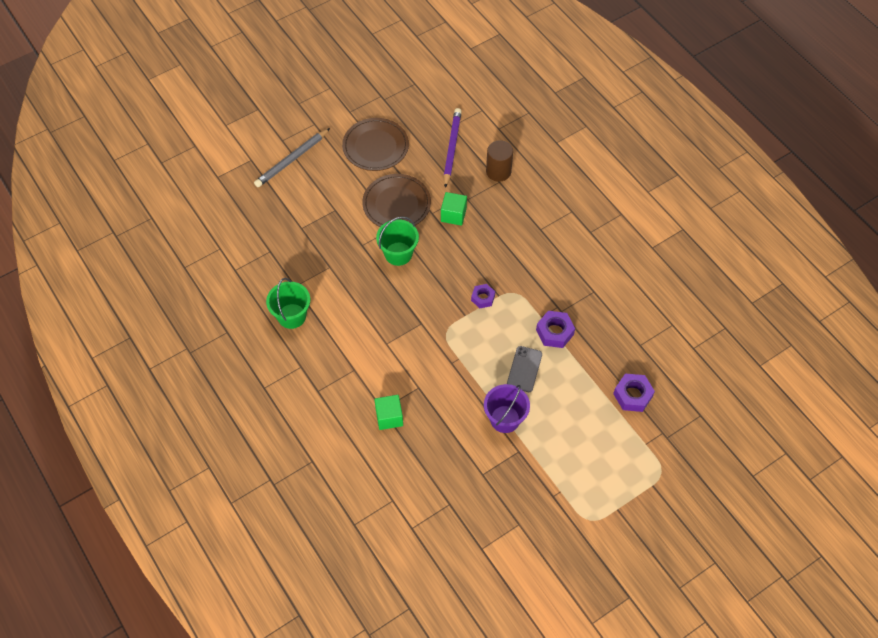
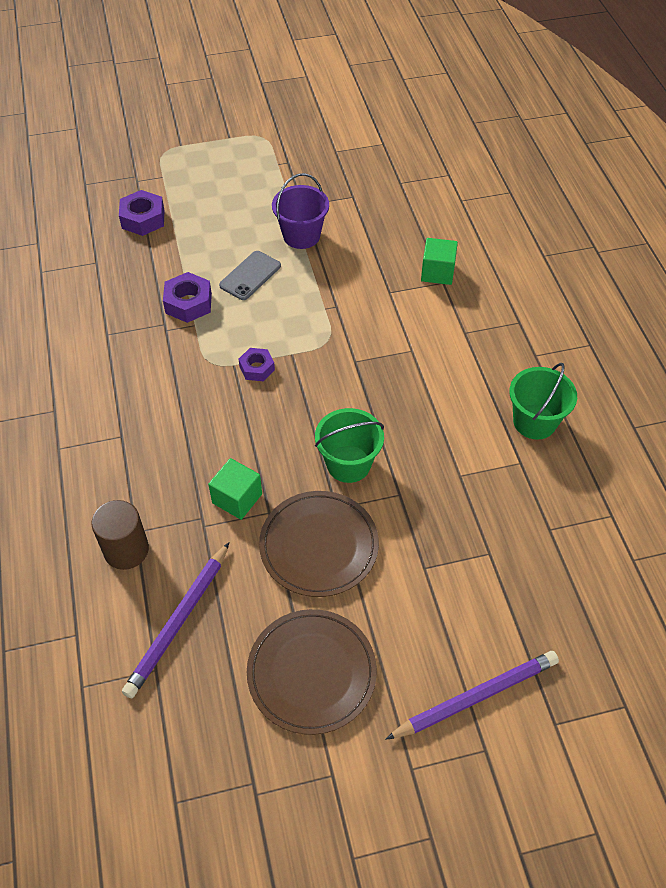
camera: 160 degrees left, 5 degrees down
(292, 160) = (476, 696): grey pencil -> purple pencil

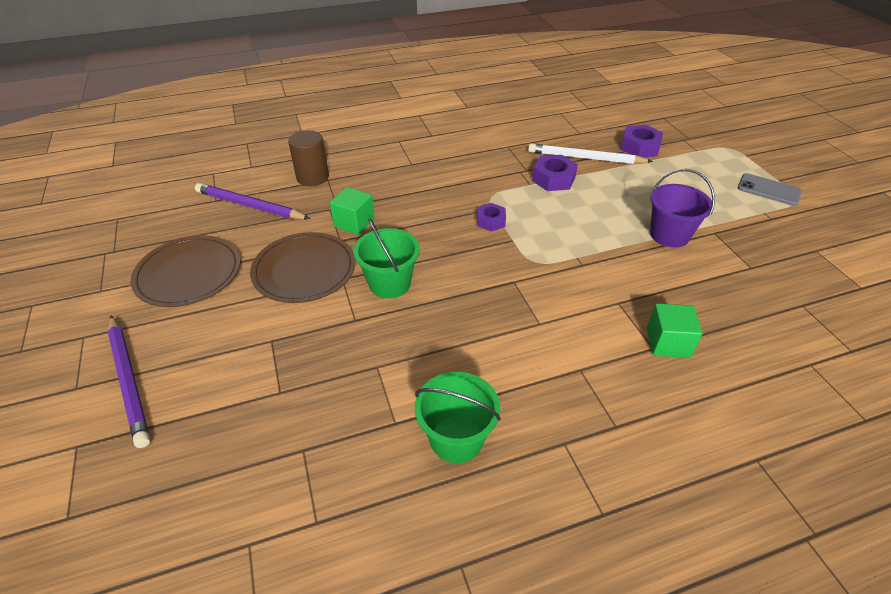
camera: 85 degrees right, 10 degrees down
(153, 268) = (585, 158): none -> white pencil
(250, 276) = (600, 208): grey phone -> grey phone (768, 190)

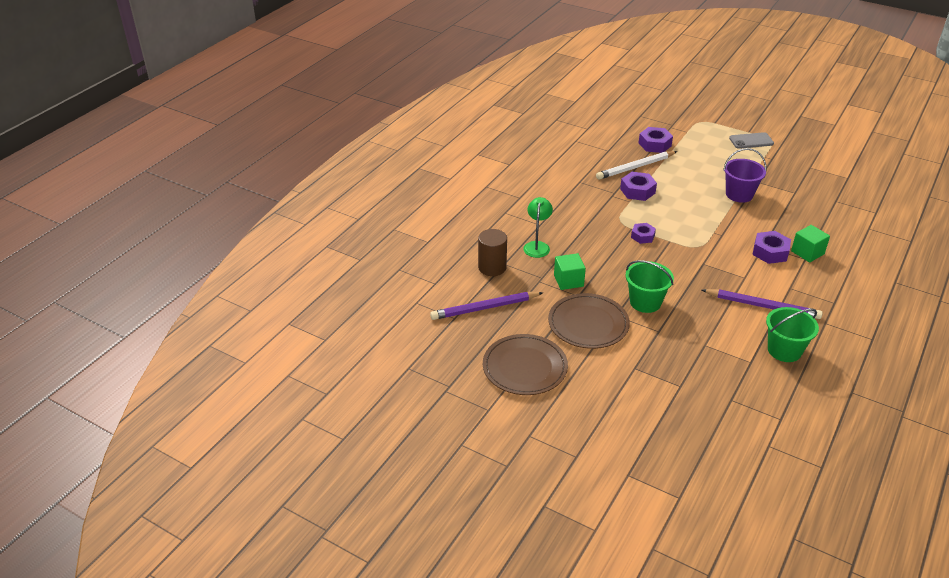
camera: 40 degrees left, 5 degrees down
(129, 381) = (598, 434): purple pencil -> purple pencil (762, 306)
(379, 179) = (537, 246): none -> green lamp
(616, 314) = (770, 252): none -> purple nut

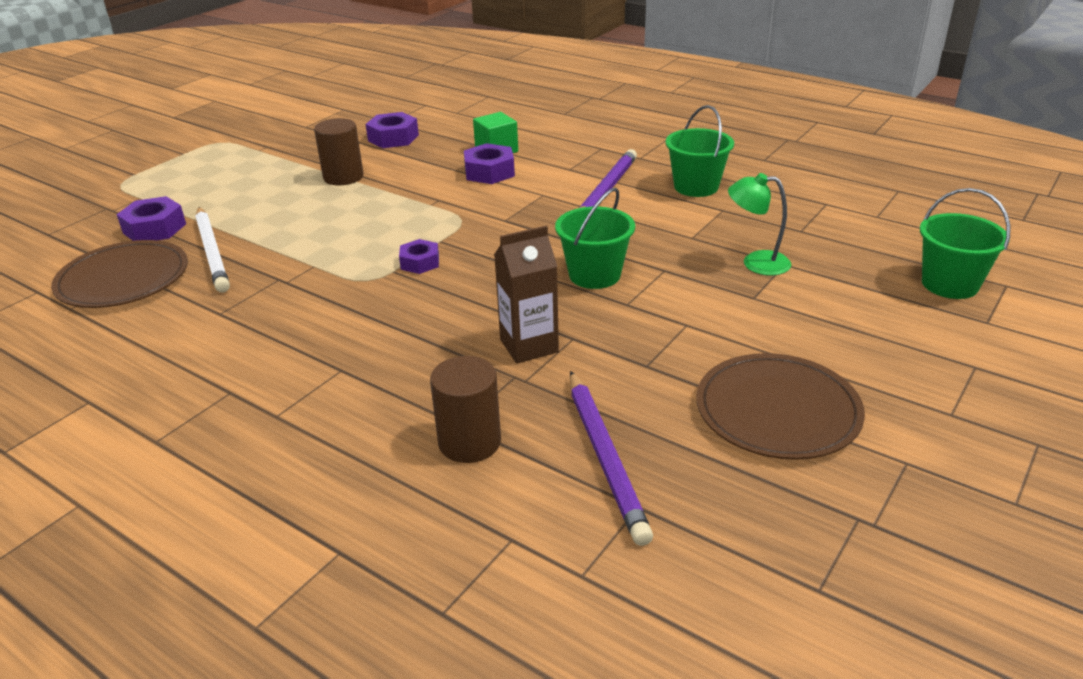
camera: 85 degrees left, 5 degrees down
(537, 246) = (411, 377): green lamp -> green lamp (756, 262)
(568, 281) = (529, 346): green cube -> brown carton
(588, 324) = (650, 333): brown plate -> brown plate (123, 279)
(637, 191) = (286, 256): purple nut -> purple nut (393, 138)
(673, 466) = (949, 284): none -> green bucket
(739, 194) = (343, 177): purple bucket -> brown cylinder
(751, 141) = (210, 154): grey phone -> none

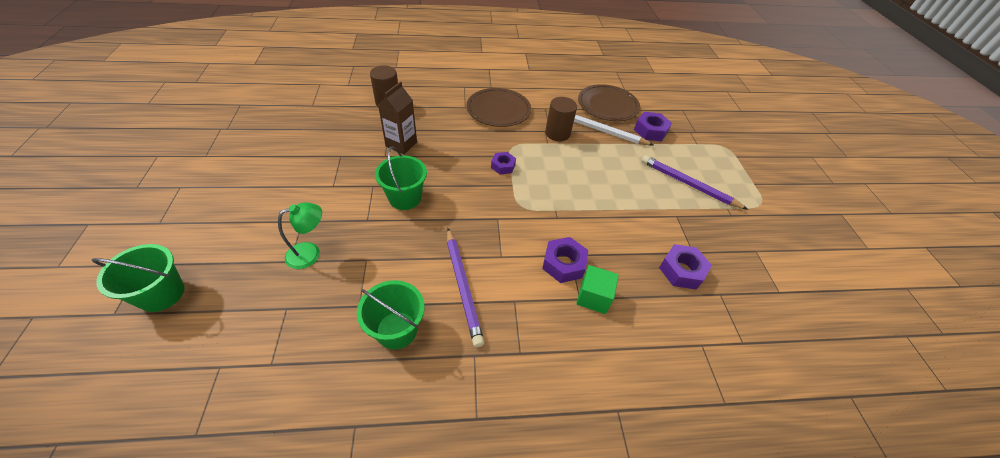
camera: 135 degrees right, 15 degrees up
(343, 177) = (638, 209): brown cylinder -> brown cylinder (557, 133)
(605, 457) = (333, 115): purple pencil -> purple pencil (688, 184)
(777, 411) = (269, 157): brown plate -> brown plate (498, 110)

